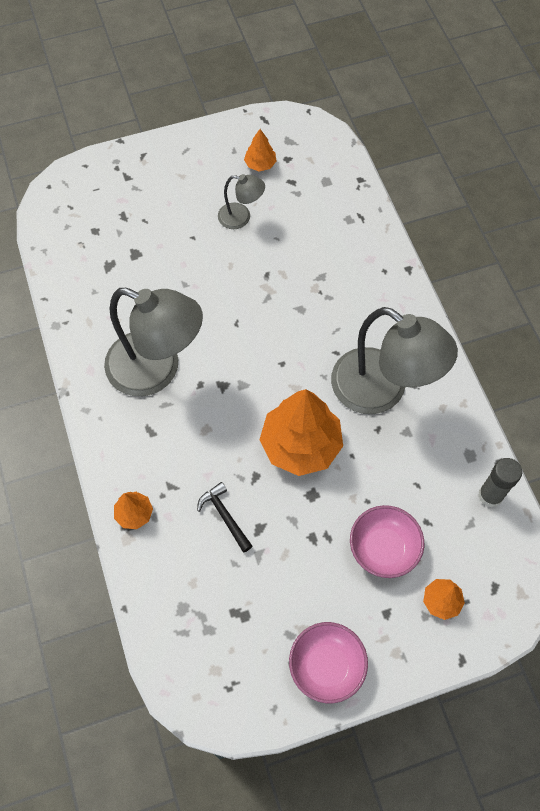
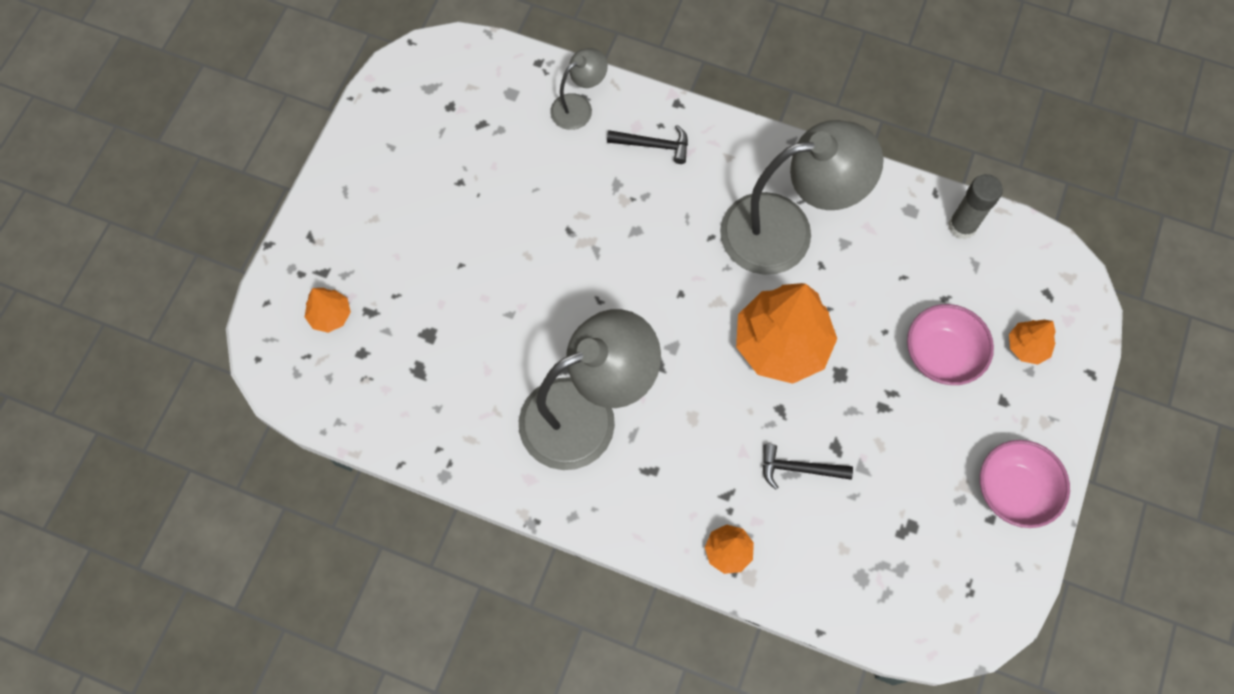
camera: 50 degrees left, 5 degrees up
(241, 217) = (480, 202): grey lamp -> grey lamp (579, 107)
(260, 164) = (432, 136): orange tree -> orange tree (330, 315)
(367, 277) = (654, 145): none -> black hammer

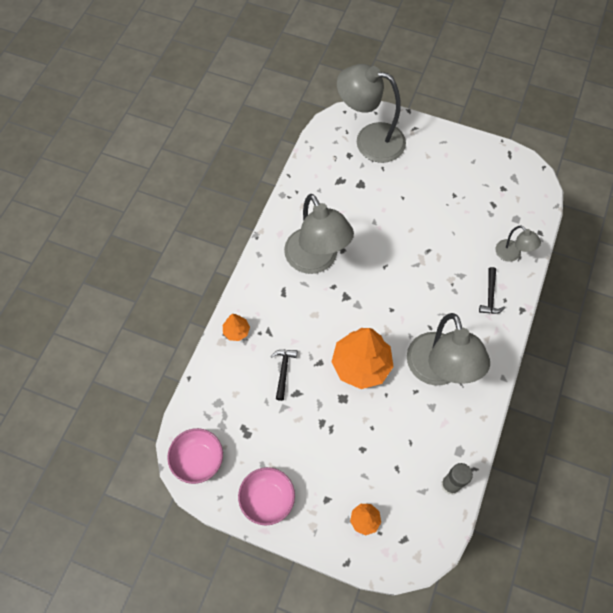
camera: 90 degrees right, 5 degrees down
(330, 315) = (369, 140): orange tree -> grey lamp
(941, 355) = (357, 462): pink bowl -> pink bowl (198, 460)

